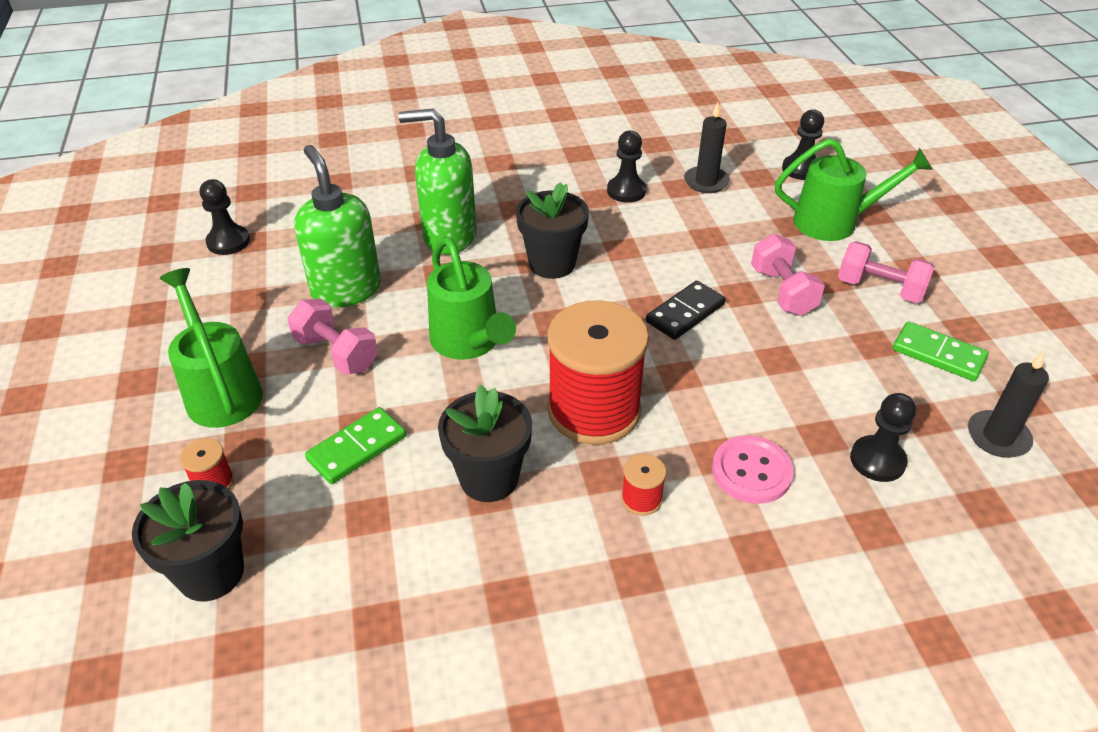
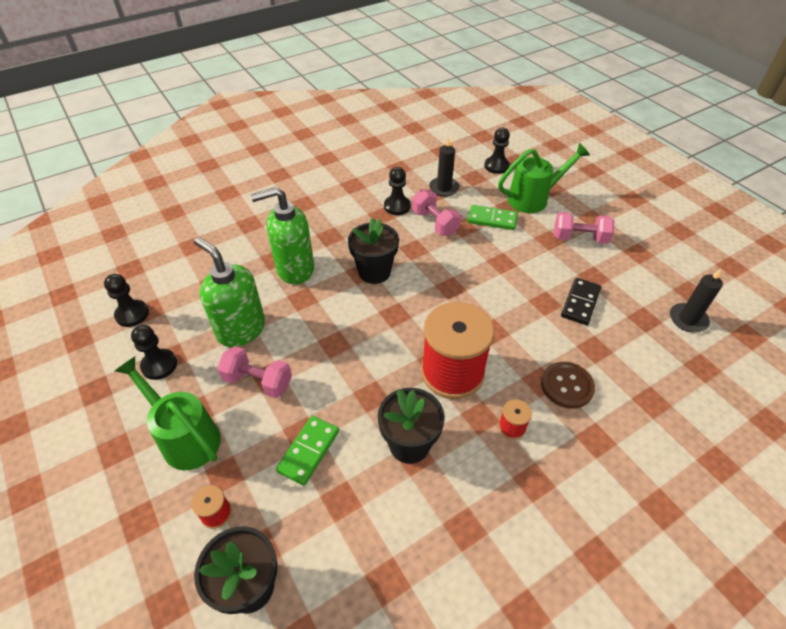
camera: 20 degrees left, 5 degrees up
(469, 343) = (347, 347): green watering can -> none
(685, 313) = (475, 286): black domino -> black domino (580, 303)
(751, 471) = (567, 386): pink button -> brown button
(782, 291) = (525, 255): pink dumbbell -> pink dumbbell (435, 223)
(877, 460) = (632, 355): black pawn -> black pawn (159, 365)
(938, 354) = (632, 274): green domino -> green domino (492, 219)

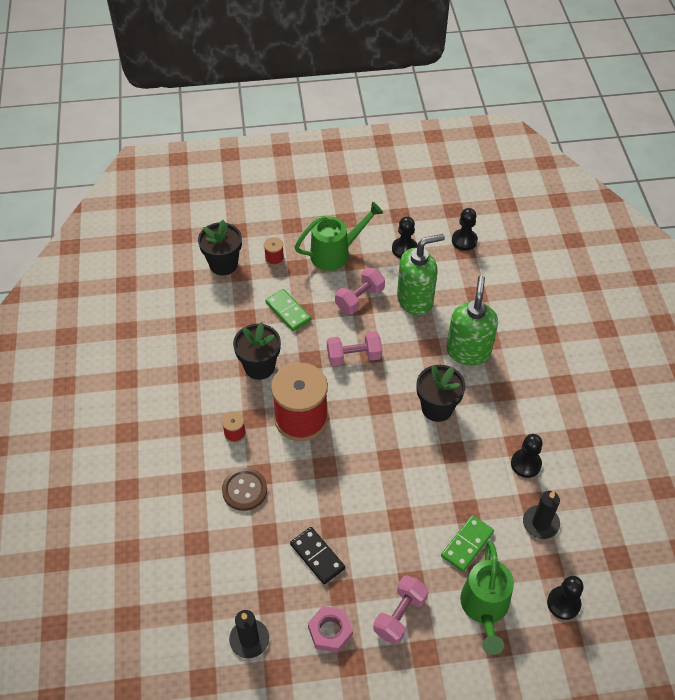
camera: 115 degrees right, 5 degrees up
(435, 223) = (484, 487): pink dumbbell -> pink dumbbell (354, 356)
(630, 272) = (330, 631): none -> pink nut

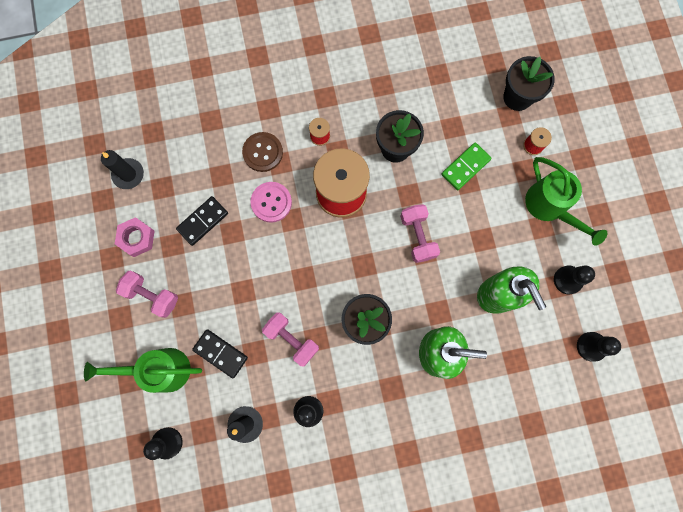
camera: 85 degrees right, 25 degrees up
(303, 485) = (271, 202): none -> pink button
(359, 299) = (491, 236): pink dumbbell -> pink dumbbell (292, 339)
(467, 544) = (220, 353): green domino -> black domino

